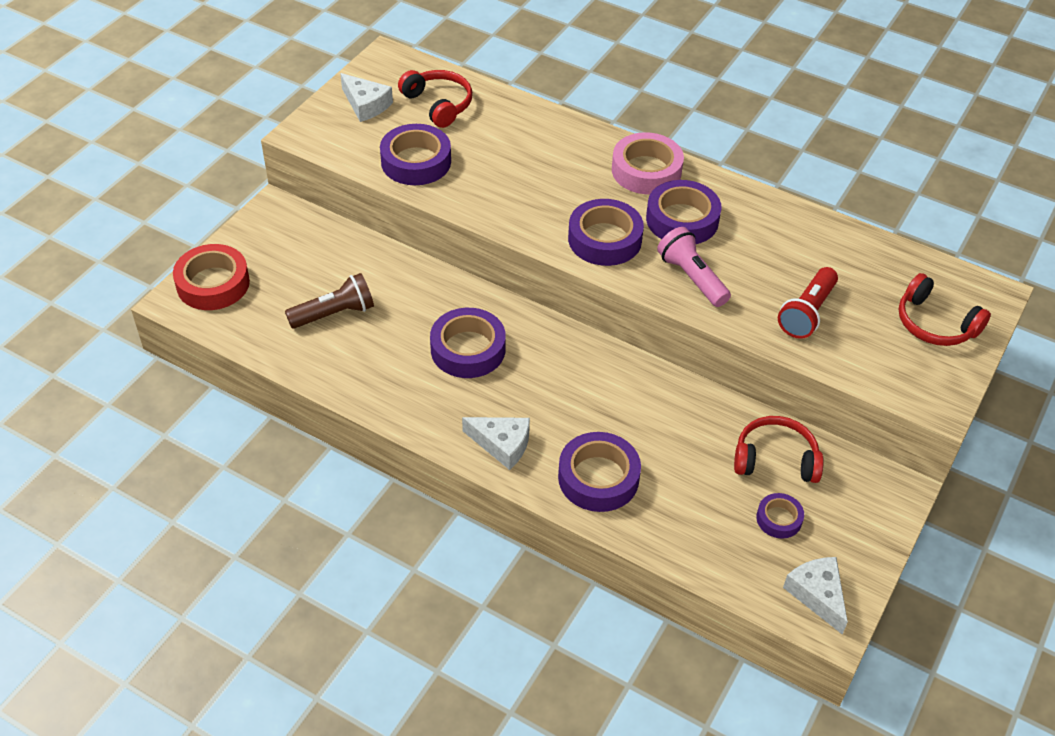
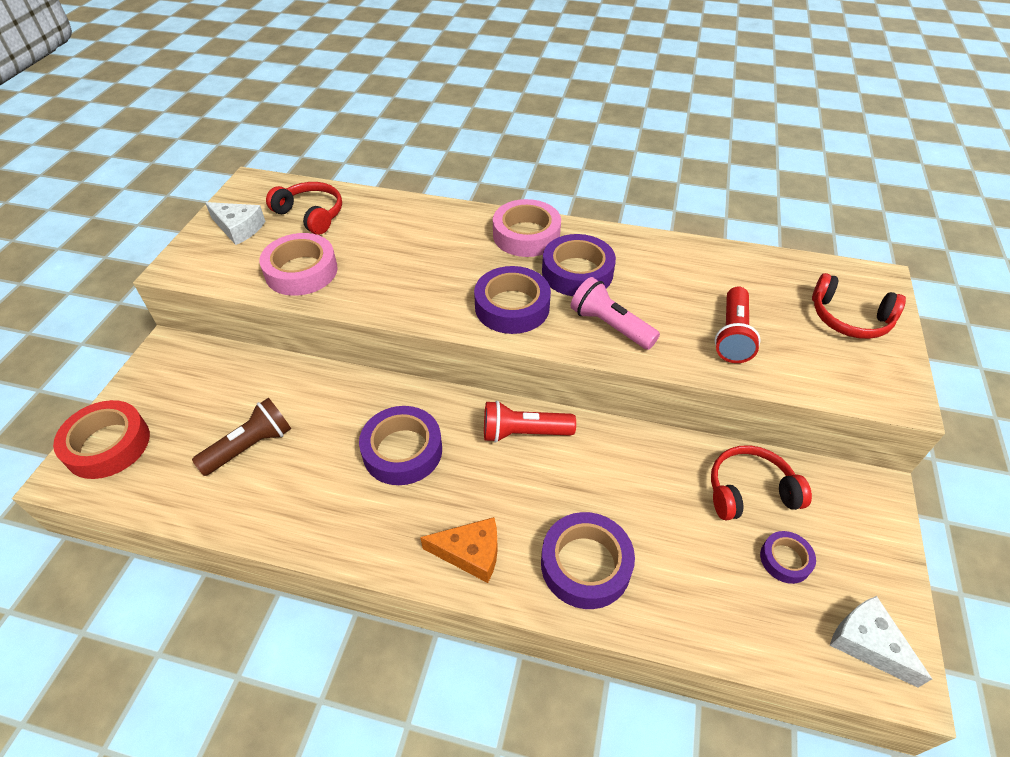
camera: 15 degrees left, 0 degrees up
(416, 161) = (301, 271): purple tape -> pink tape
(502, 444) = (470, 553): white cheese -> orange cheese
(584, 360) = (524, 433): none -> red flashlight

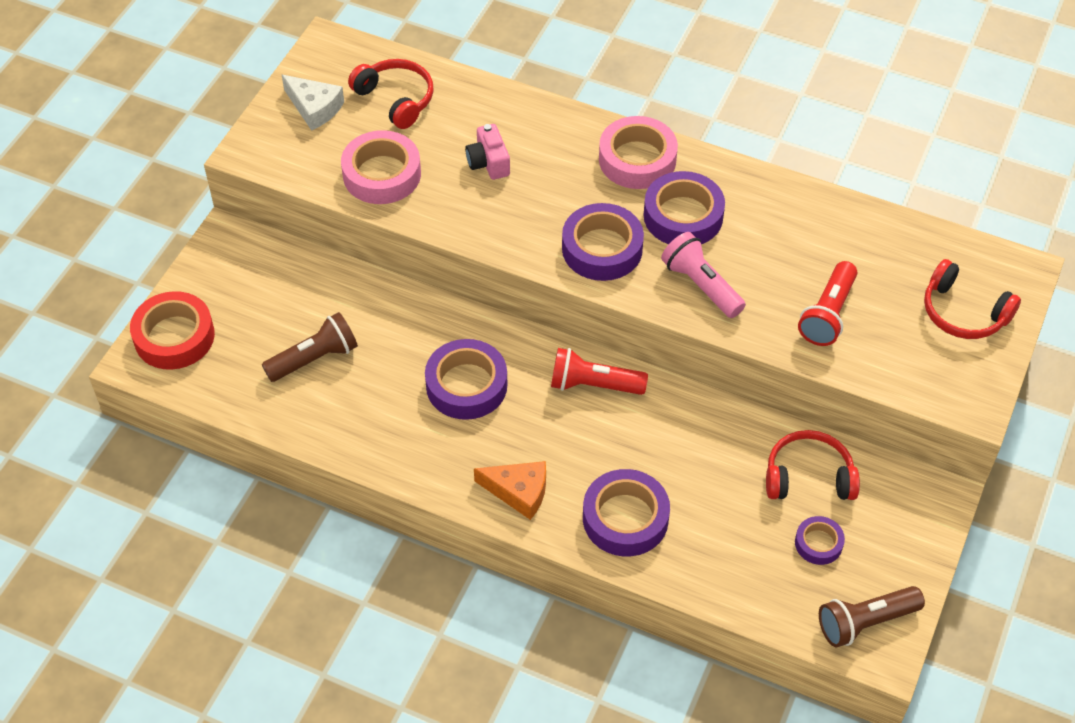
camera: 10 degrees right, 5 degrees up
(397, 251) = (488, 162): none -> pink camera
(867, 643) = (865, 622): white cheese -> brown flashlight

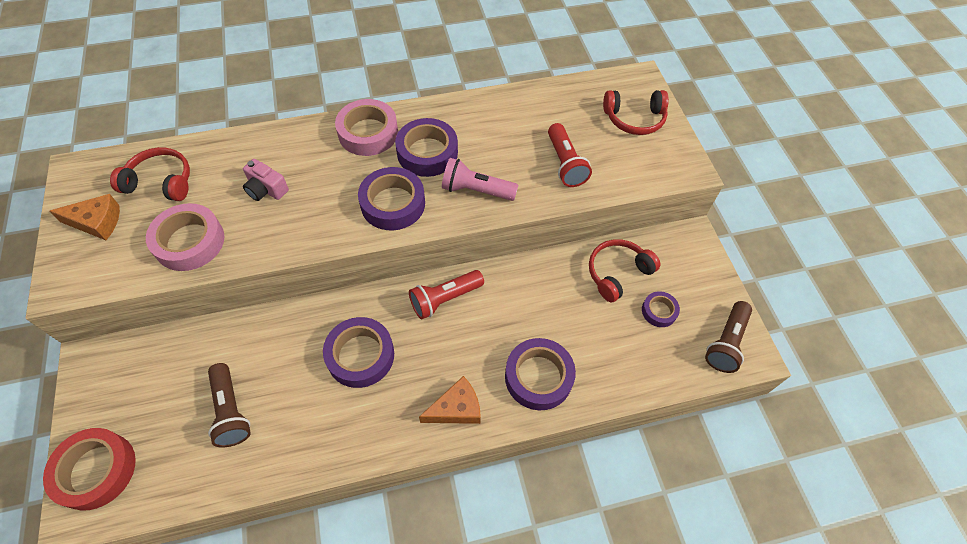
camera: 40 degrees left, 5 degrees up
(314, 108) = (97, 222): white cheese -> orange cheese
(314, 359) = (230, 411): brown flashlight -> brown flashlight turned 135 degrees clockwise

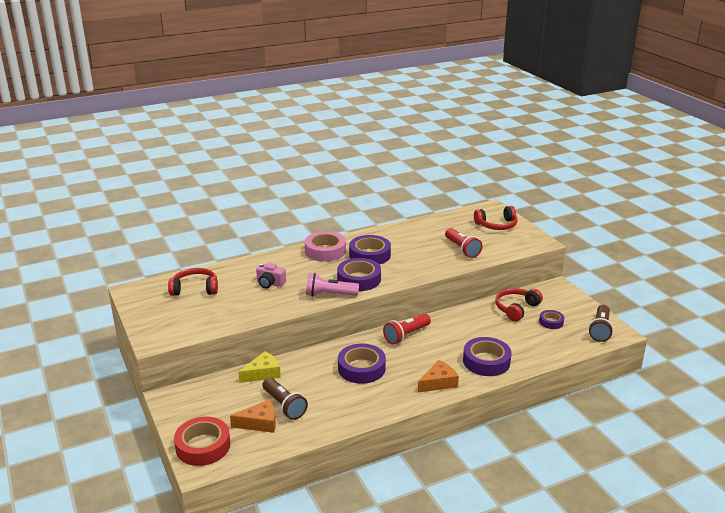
camera: 10 degrees left, 30 degrees down
(97, 222) = (161, 311): orange cheese -> orange cheese (259, 423)
(189, 242) = (231, 312): pink tape -> none
(226, 338) = (263, 373): none -> yellow cheese
(476, 190) = (410, 267): pink flashlight -> pink flashlight (329, 295)

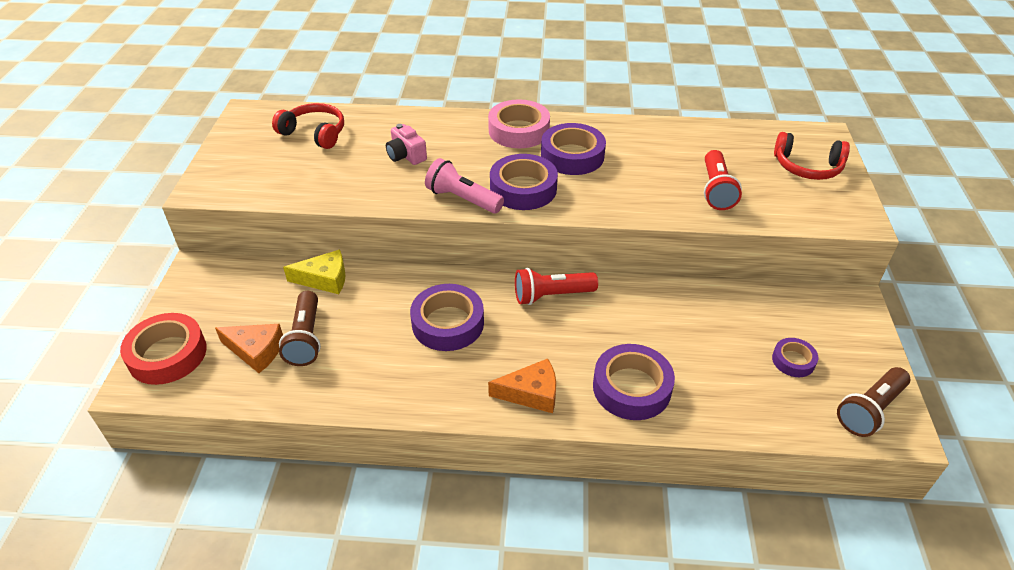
camera: 30 degrees right, 15 degrees up
(516, 308) = (753, 315): red headphones -> none

